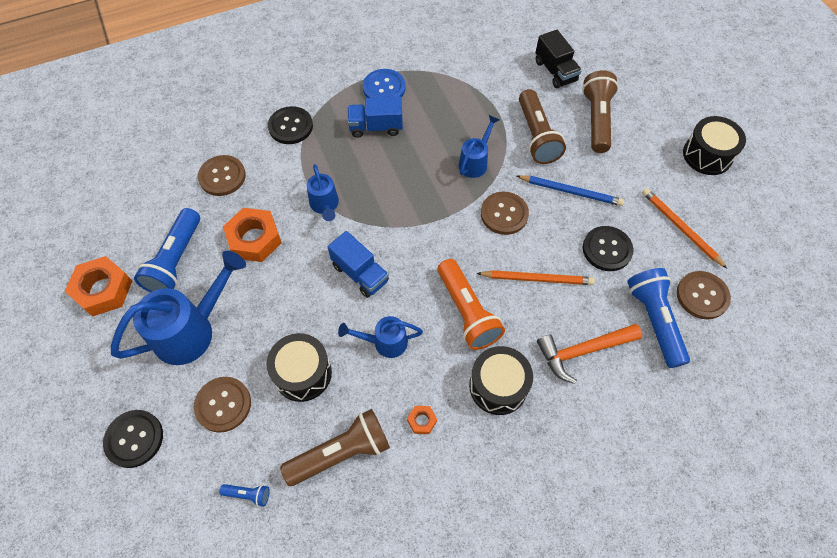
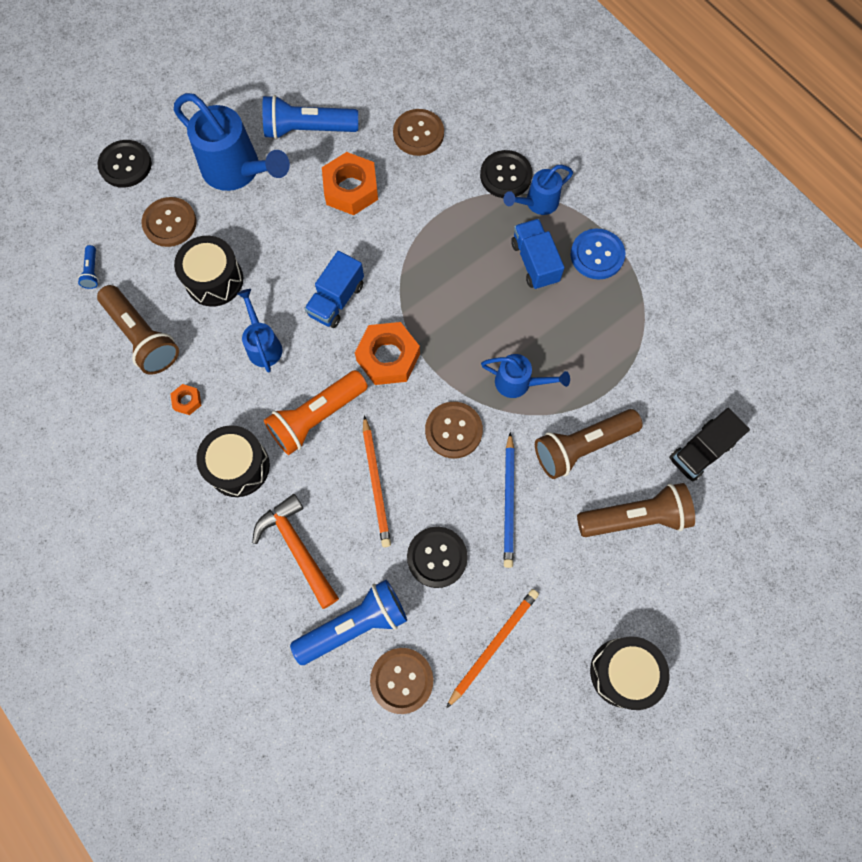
camera: 75 degrees right, 10 degrees up
(103, 290) = (262, 83): orange nut -> orange nut (388, 357)
(325, 205) = (411, 241): blue watering can -> blue watering can (537, 203)

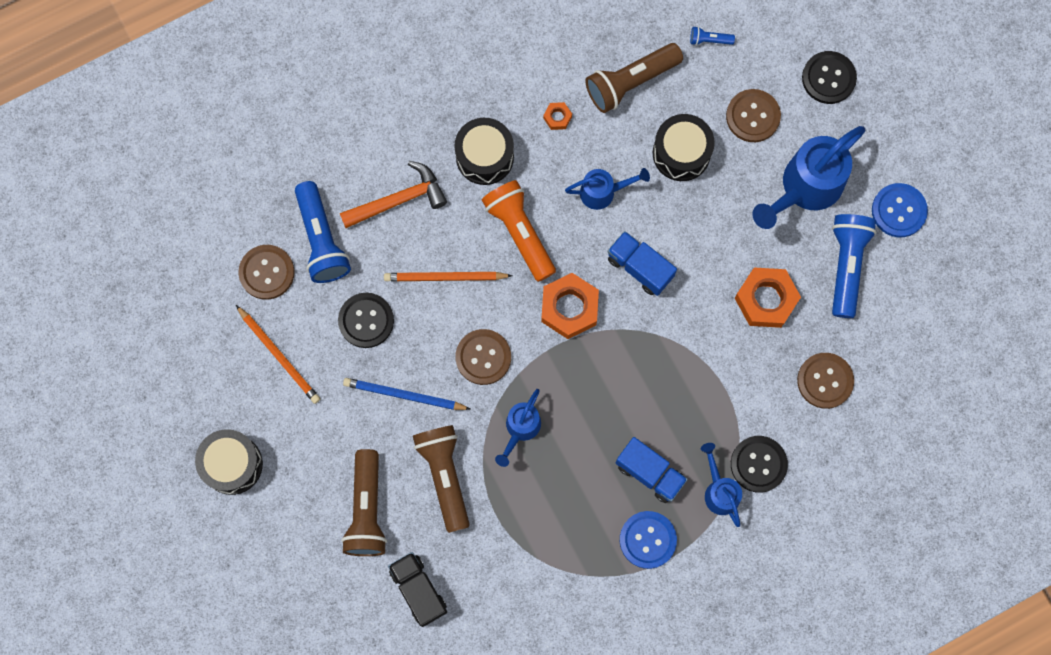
camera: 100 degrees right, 5 degrees up
(250, 96) = (898, 211): none -> blue button
(534, 262) = (650, 473): blue truck -> blue truck turned 45 degrees clockwise

